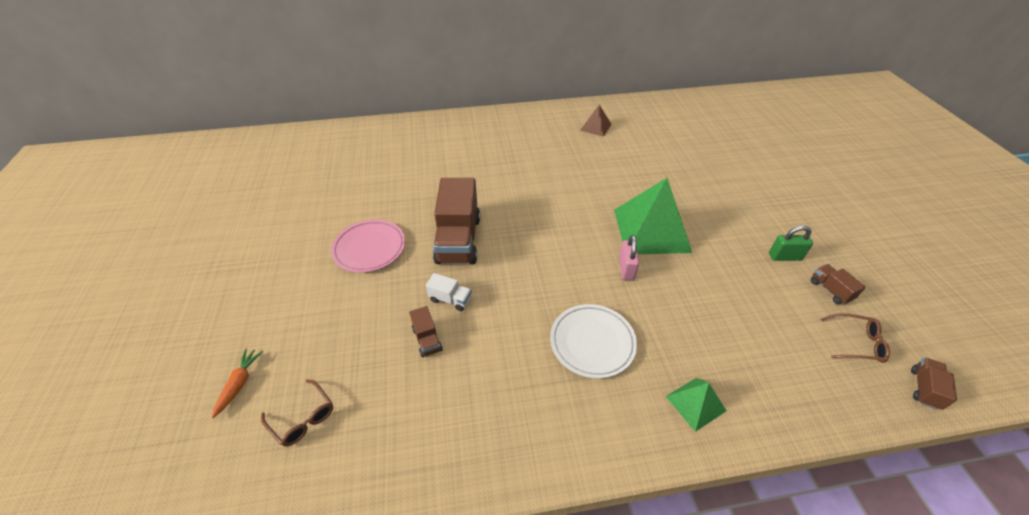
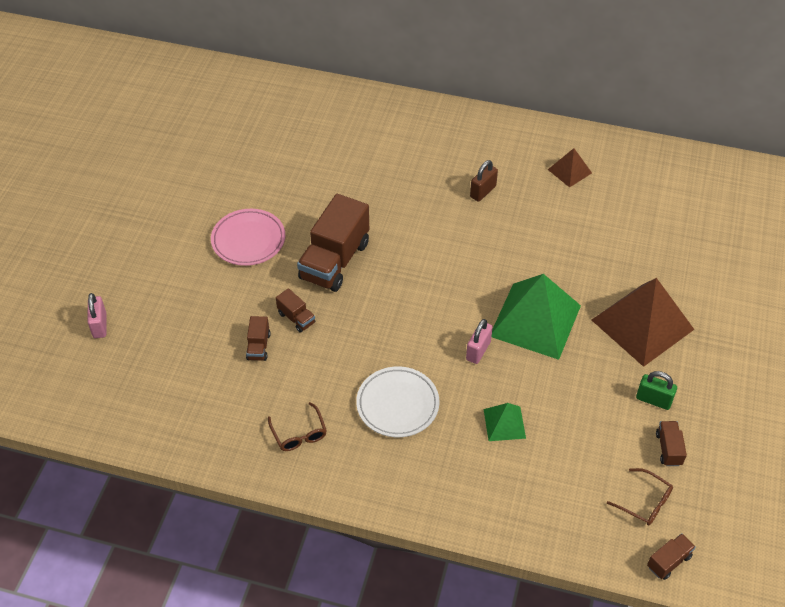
camera: 25 degrees right, 5 degrees up
(239, 383) = (99, 325): orange carrot -> pink padlock
(303, 418) = (137, 371): brown glasses -> brown glasses (299, 434)
(450, 299) = (296, 318): white truck -> brown truck
(545, 156) = (483, 192): none -> brown padlock
(695, 403) = (450, 487): green pyramid -> green pyramid (504, 423)
(727, 206) = (642, 324): none -> brown pyramid

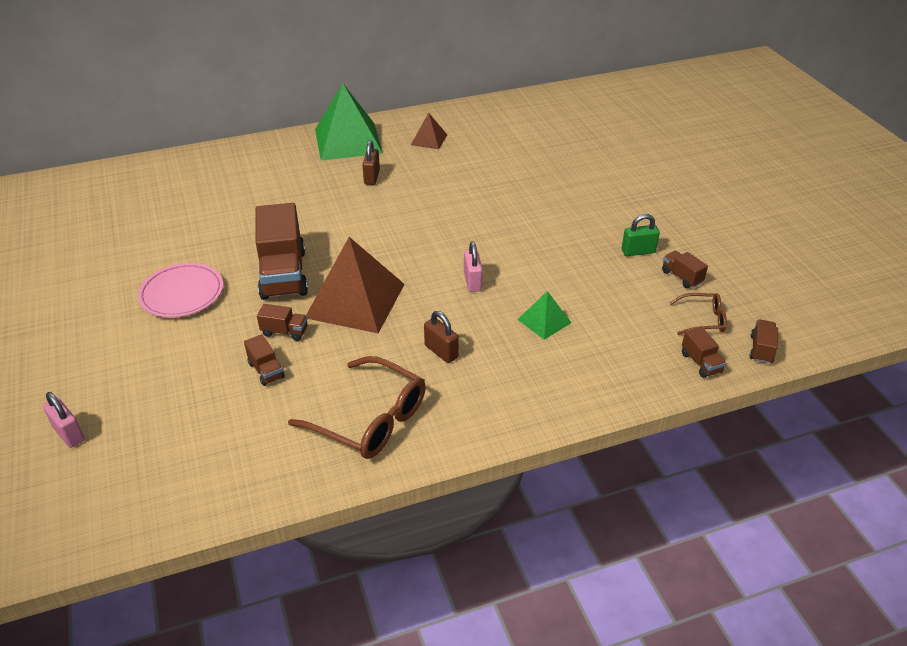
camera: 35 degrees left, 10 degrees down
(299, 434) = (370, 419): brown glasses -> brown glasses, size x1.89
(397, 404) = (441, 351): white plate -> brown padlock
(535, 320) = (498, 241): green pyramid -> green pyramid (348, 141)
(601, 541) = (701, 363): none -> brown truck
(642, 324) = (580, 209): brown pyramid -> brown pyramid (355, 300)

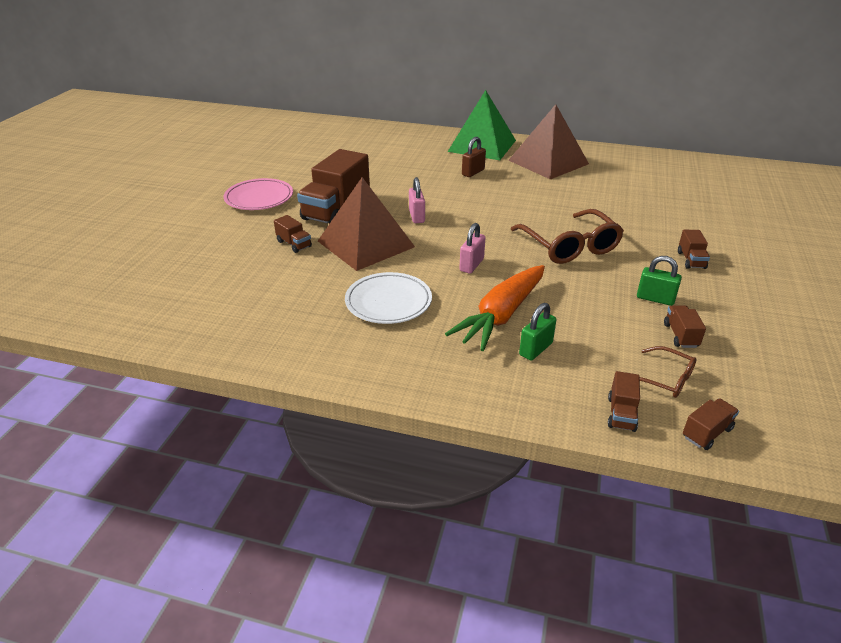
camera: 35 degrees right, 5 degrees down
(69, 434) = (100, 249): pink padlock -> pink padlock (416, 216)
(266, 370) = (253, 262): brown truck -> brown truck (691, 260)
(370, 419) = (281, 324): brown glasses -> brown glasses (570, 246)
(429, 139) = (548, 162): brown pyramid -> brown pyramid, size x2.06
(441, 351) = (388, 302): brown padlock -> white plate
(544, 321) = (501, 316): green pyramid -> orange carrot
(597, 338) = (535, 349): none -> green padlock

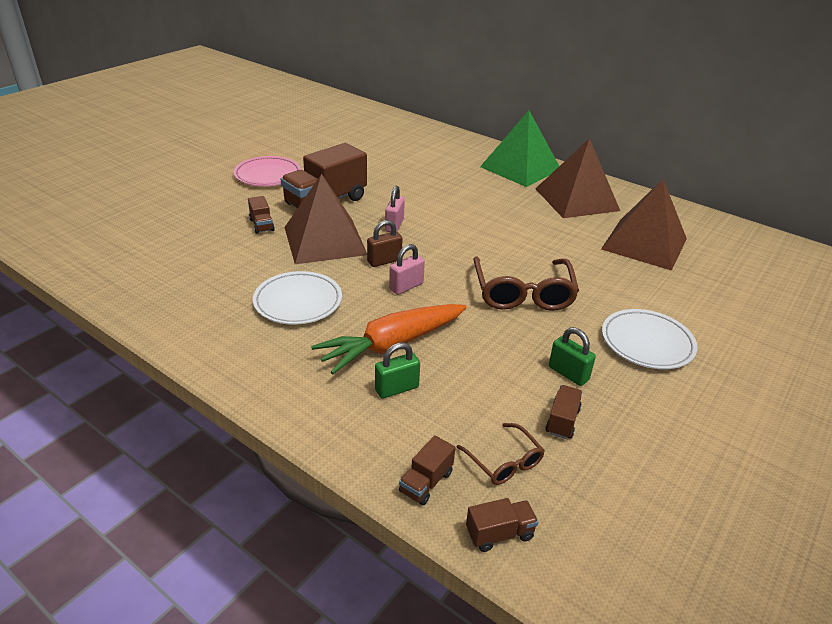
camera: 20 degrees right, 0 degrees up
(473, 172) = (487, 193): brown padlock -> brown padlock (384, 261)
(627, 185) = (644, 244): none -> brown pyramid
(691, 260) = (647, 343): brown truck -> white plate

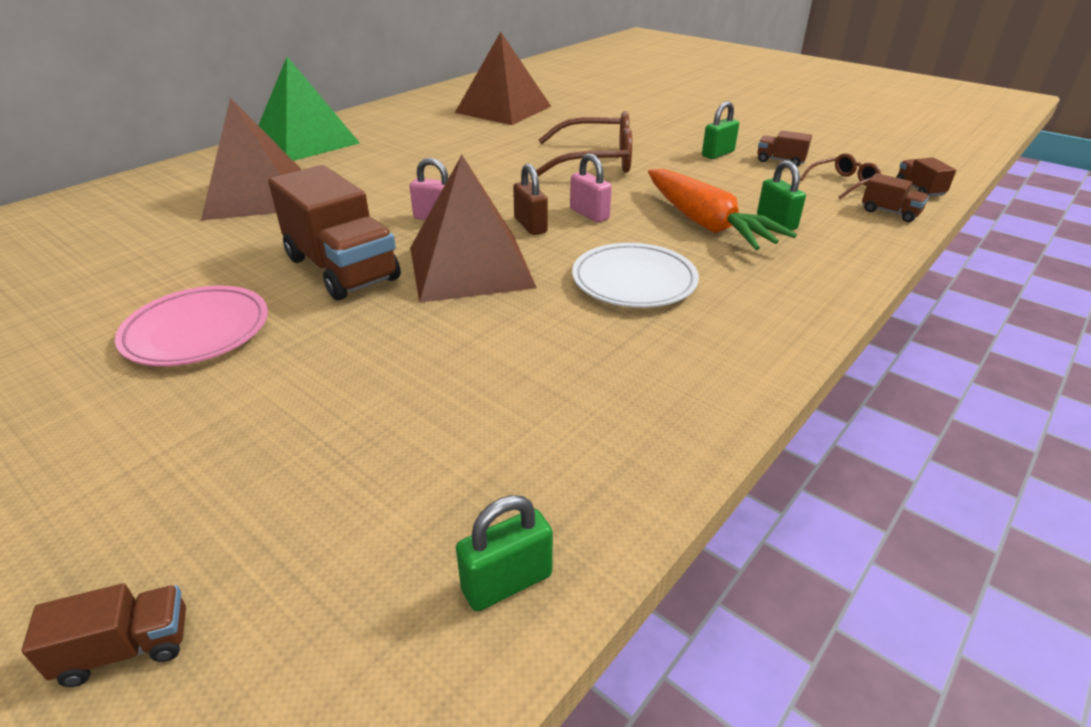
camera: 85 degrees left, 0 degrees up
(72, 259) = (507, 582): none -> green padlock
(262, 225) = (406, 324): brown truck -> brown truck (126, 648)
(576, 199) = (402, 124): brown pyramid -> brown pyramid (257, 196)
(647, 343) = (664, 125): white plate -> none

